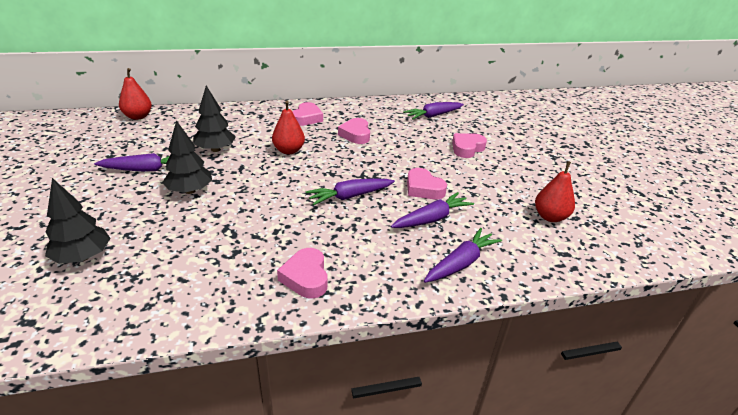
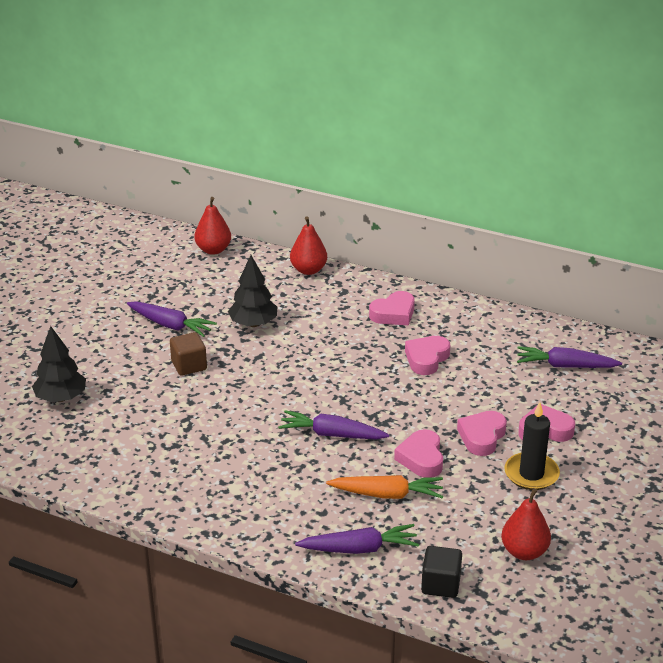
camera: 40 degrees right, 0 degrees up
(190, 191) = (189, 365): black tree -> brown cube
(289, 151) = (326, 353): red pear -> red pear (308, 270)
(306, 277) = (209, 494): pink heart -> pink heart (482, 437)
(431, 219) = (387, 494): purple carrot -> orange carrot
(492, 173) = (531, 474): none -> black candle
(538, 261) = (440, 584): none -> black cube

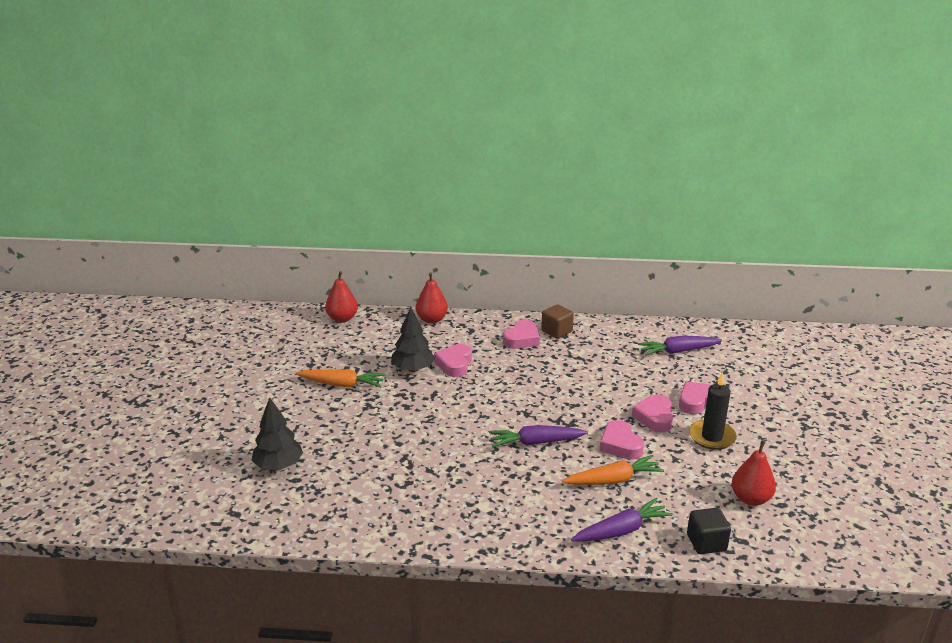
camera: 20 degrees left, 5 degrees down
(170, 325) = (342, 384): purple carrot -> orange carrot
(189, 365) = (379, 414): brown cube -> brown cube (556, 331)
(426, 359) = (571, 367): pink heart -> pink heart (454, 364)

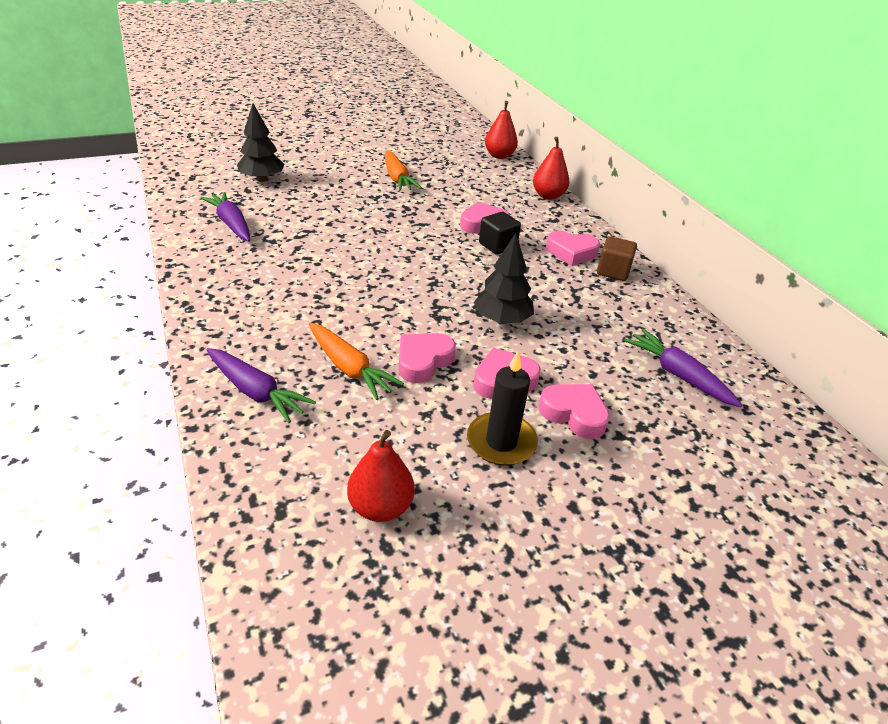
camera: 60 degrees right, 10 degrees up
(413, 369) = (453, 204): black tree -> black tree (502, 319)
(536, 442) = (384, 299): purple carrot -> purple carrot (231, 224)
(706, 542) = (262, 473): black cube -> black cube (497, 246)

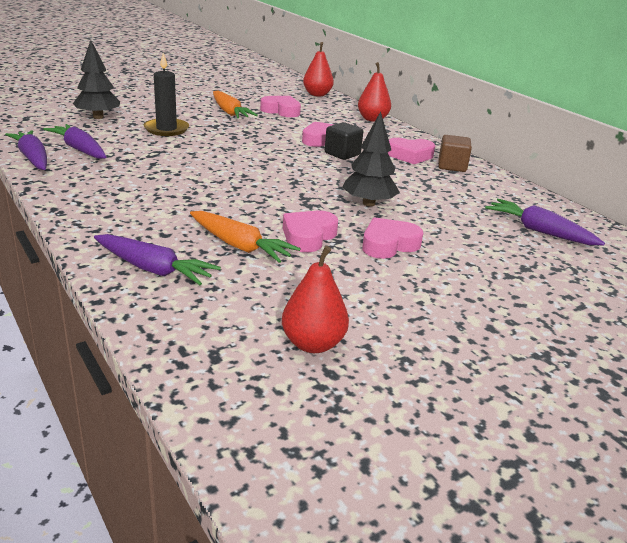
camera: 10 degrees left, 10 degrees down
(184, 233) = (33, 158): none -> purple carrot
(501, 442) = (406, 288): black candle -> black candle (166, 129)
(574, 414) = (462, 264): pink heart -> pink heart (281, 111)

